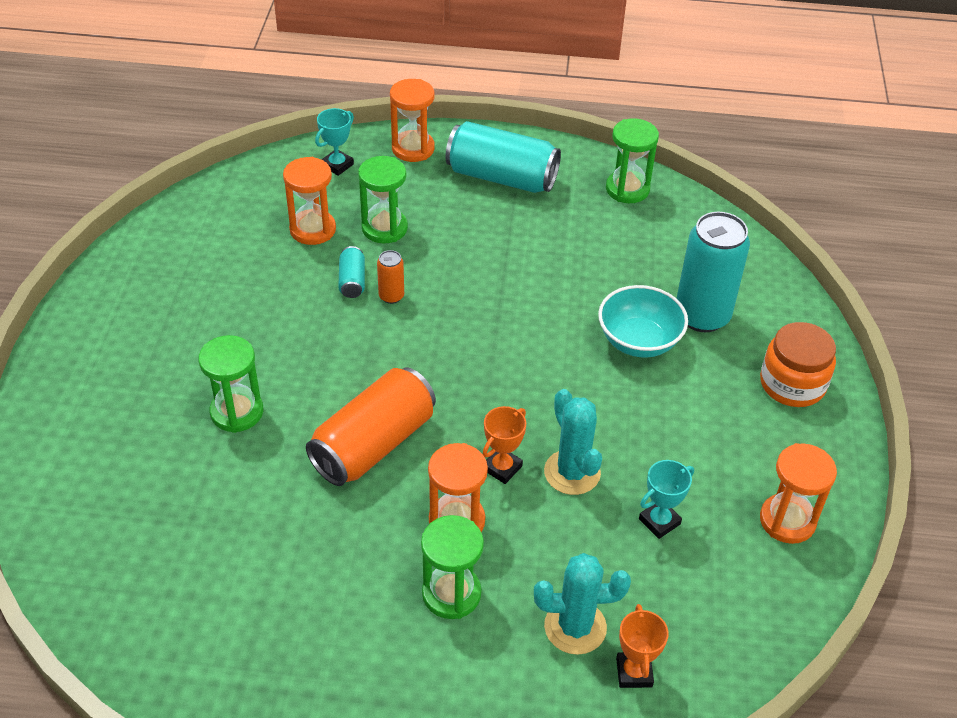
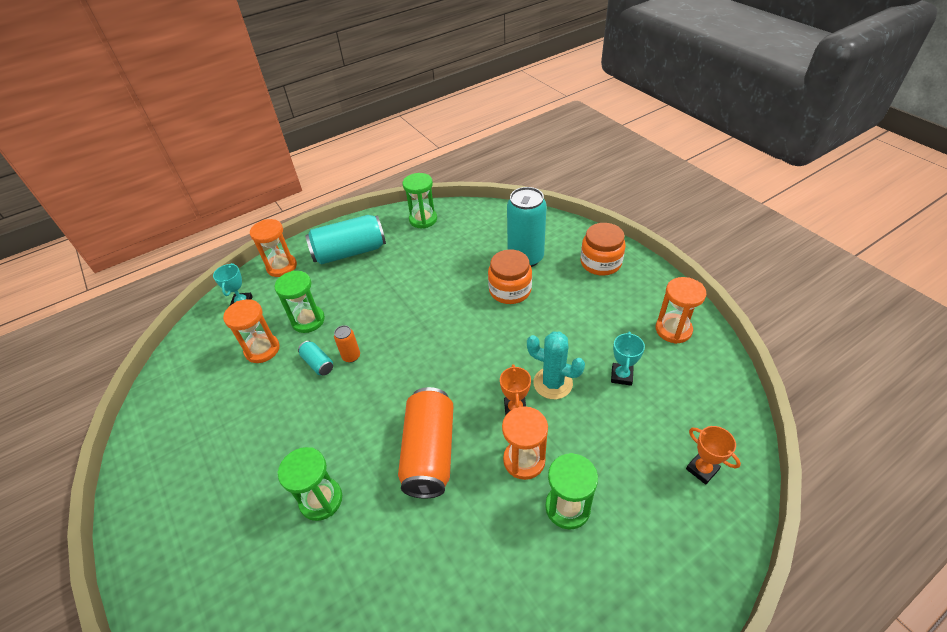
camera: 35 degrees left, 0 degrees up
(575, 627) = (648, 469): turquoise cactus -> none
(639, 341) = (510, 290): turquoise bowl -> orange jar

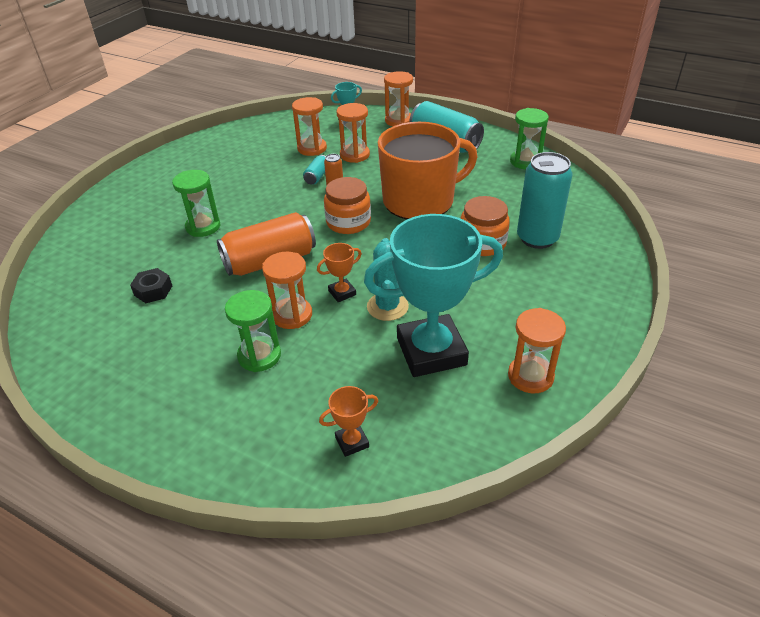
camera: 60 degrees right, 5 degrees down
(308, 320) = (354, 155): green hourglass -> orange hourglass
(404, 588) = (153, 290): none -> black nut
(422, 304) = (420, 200): none -> orange mug
(600, 263) = (583, 292): orange jar -> orange jar (348, 222)
(621, 376) = (431, 351): turquoise trophy -> turquoise trophy, size x2.42
(702, 469) = (352, 442): orange trophy -> orange trophy turned 45 degrees clockwise

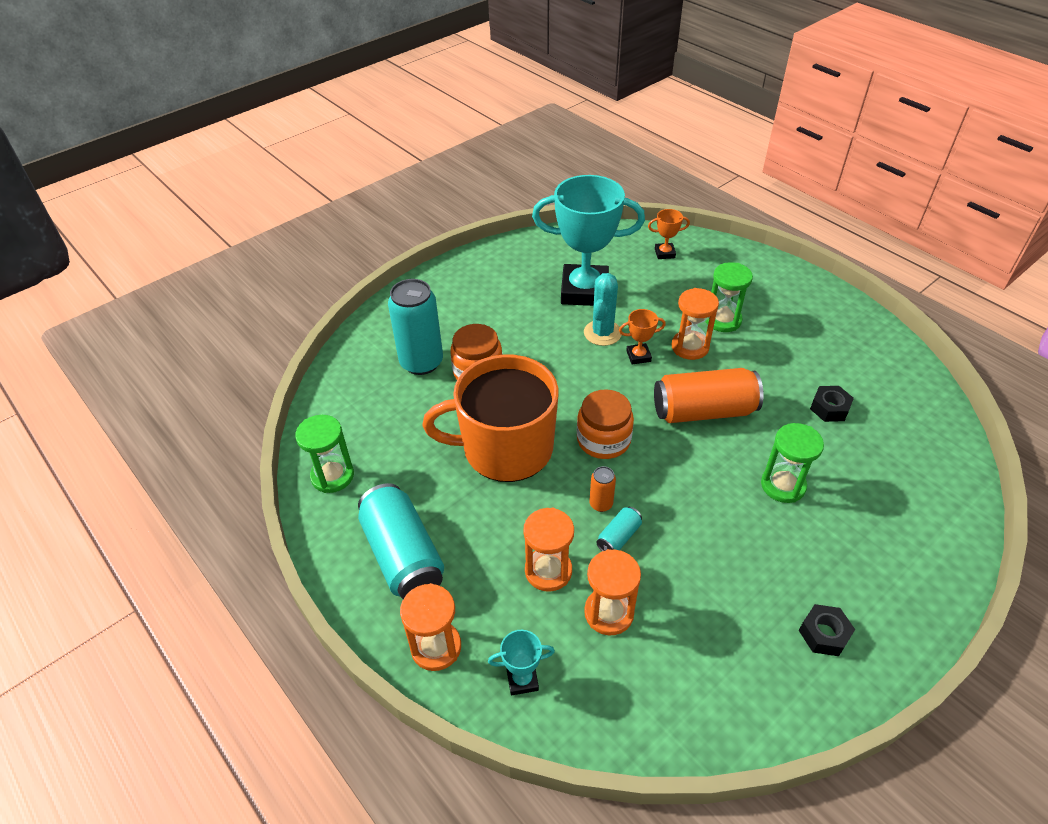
camera: 160 degrees left, 5 degrees up
(185, 167) = (824, 634): none -> black nut
(530, 376) = (524, 259): orange hourglass -> none

